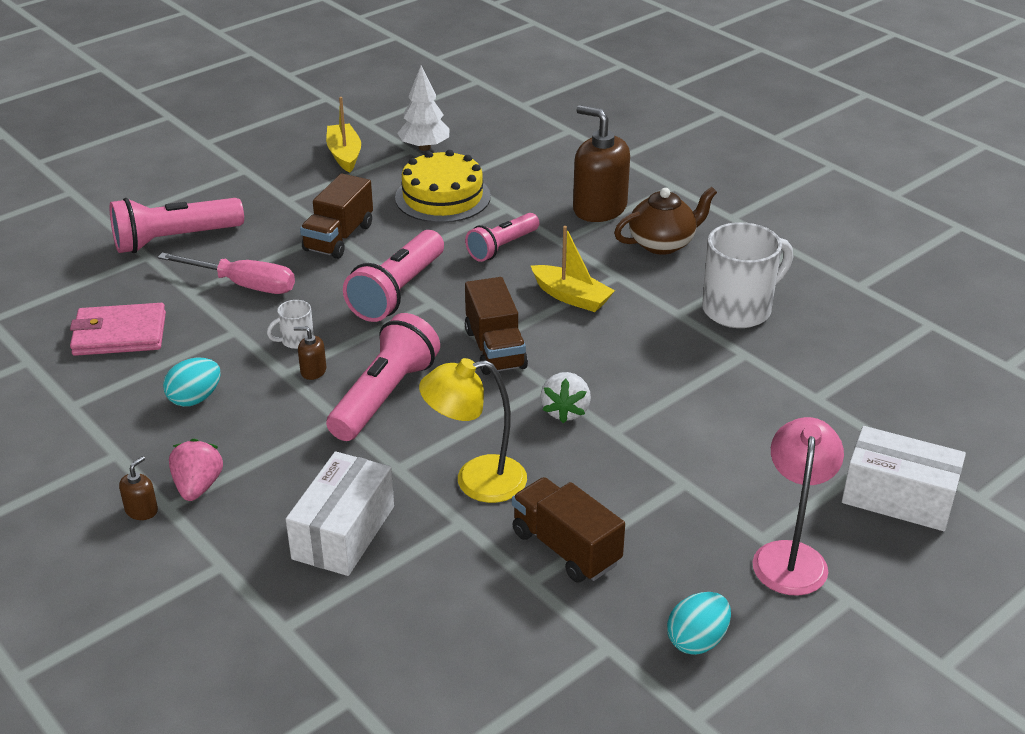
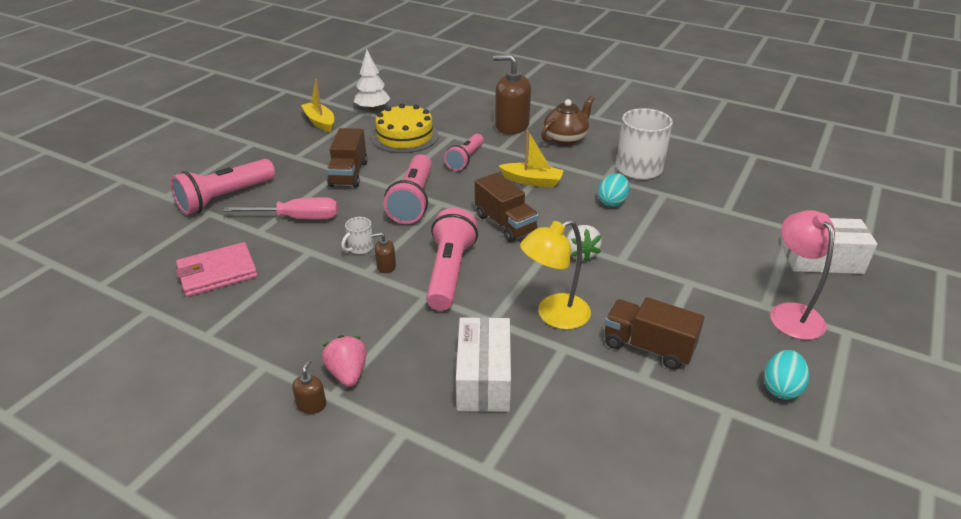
camera: 20 degrees left, 0 degrees up
(195, 399) = (306, 307): turquoise egg -> turquoise egg (612, 202)

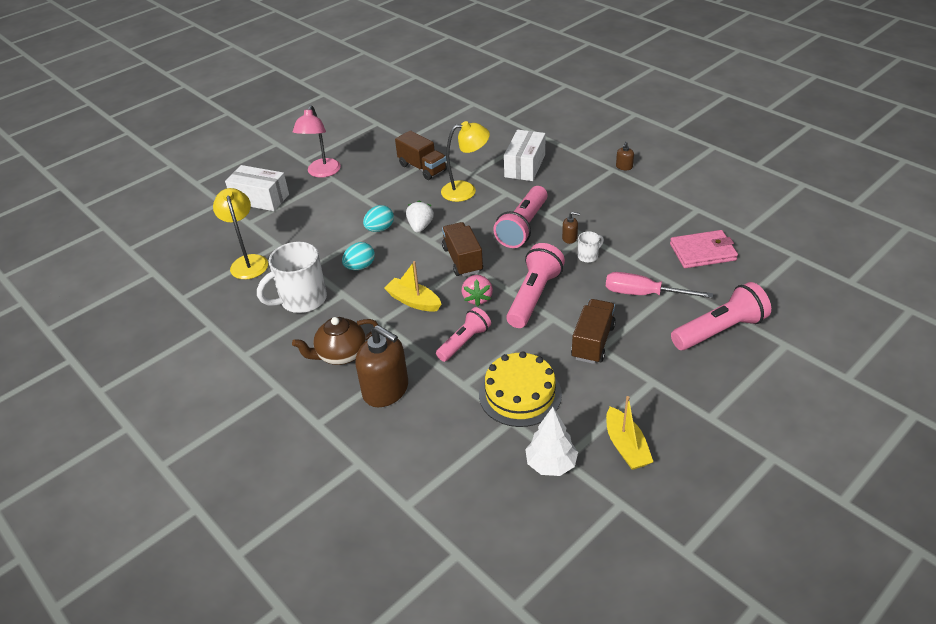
camera: 160 degrees left, 5 degrees up
(347, 373) = (603, 178): pink strawberry -> pink strawberry (477, 298)
(734, 190) = (248, 262): none -> yellow lamp
(781, 388) = (370, 143): turquoise egg -> turquoise egg (380, 229)

